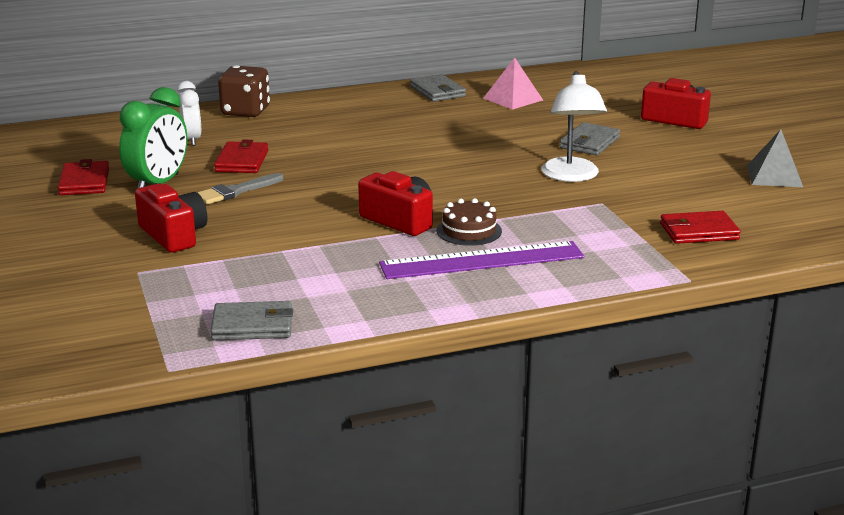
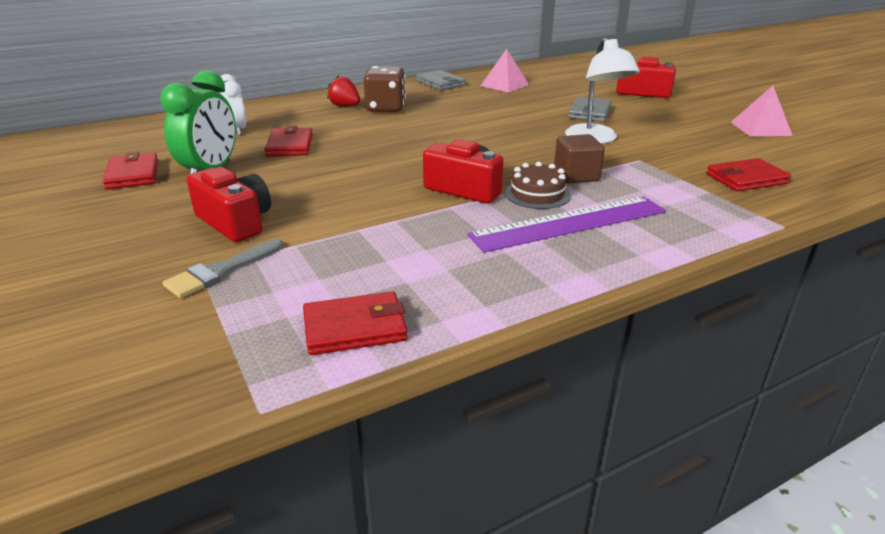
camera: 10 degrees left, 5 degrees up
(236, 191) = (291, 173): grey brush -> grey brush (221, 271)
(245, 111) = (282, 106): brown dice -> brown dice (385, 108)
(253, 325) = (355, 327): grey wallet -> red wallet
(314, 116) = (345, 106): none -> red strawberry
(521, 215) = (576, 176): none -> brown cube
(774, 176) = (760, 128): grey pyramid -> pink pyramid

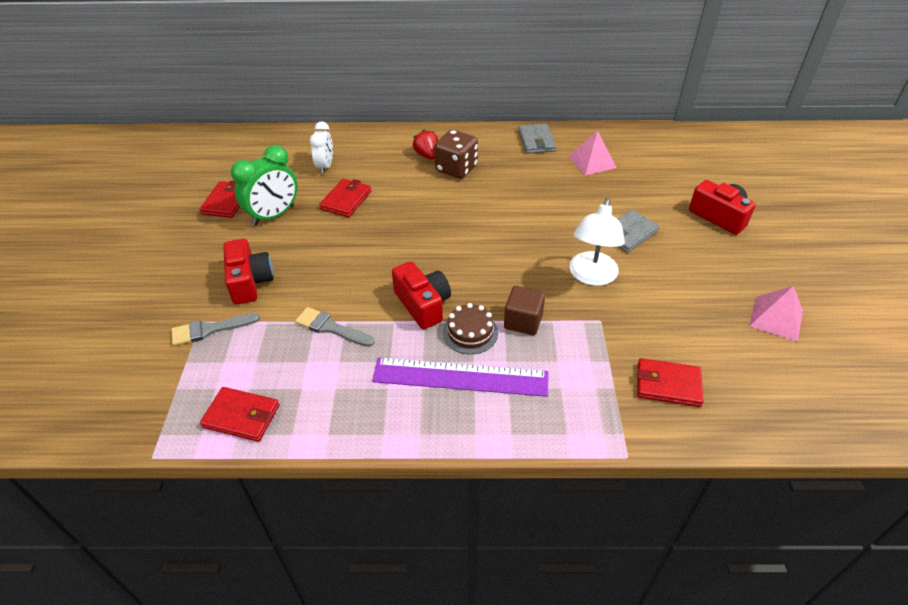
camera: 30 degrees right, 15 degrees up
(383, 229) = (331, 328): none -> grey brush

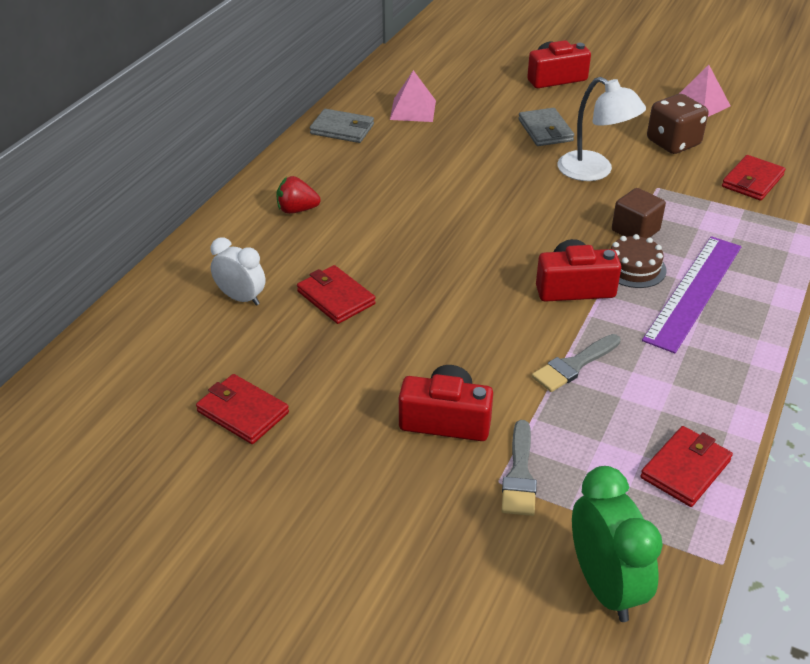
camera: 65 degrees left, 5 degrees down
(273, 215) = (316, 370): green clock -> green clock (605, 586)
(456, 169) = (345, 197): brown dice -> brown dice (673, 143)

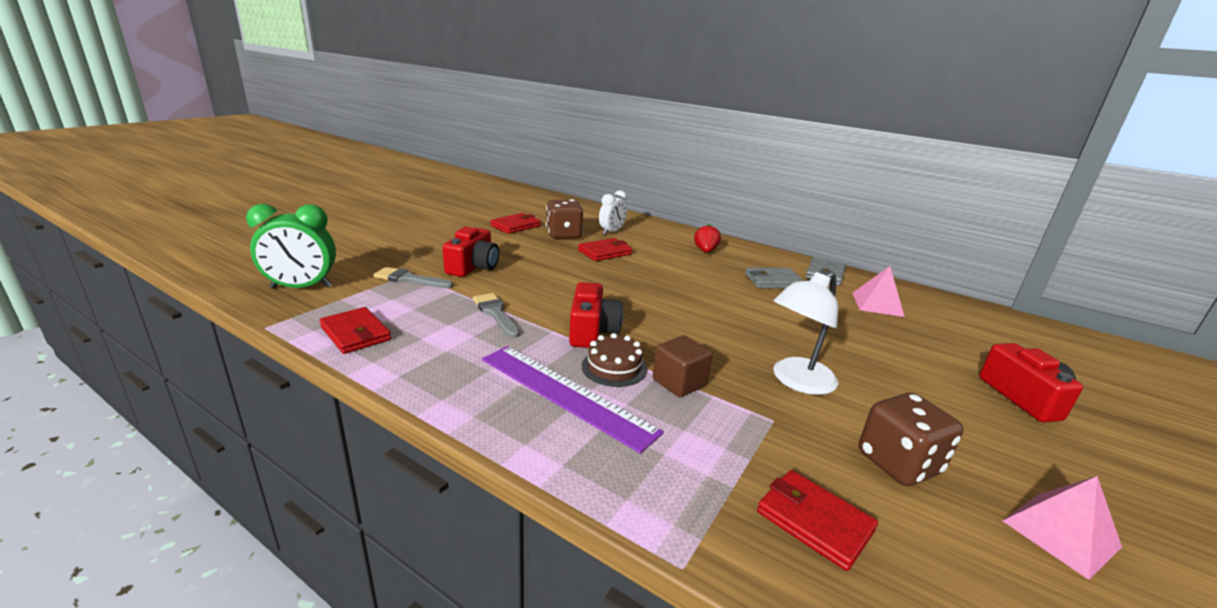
camera: 95 degrees right, 15 degrees down
(273, 348) = (563, 235): none -> brown dice
(545, 130) = (877, 367): grey wallet -> grey wallet (773, 281)

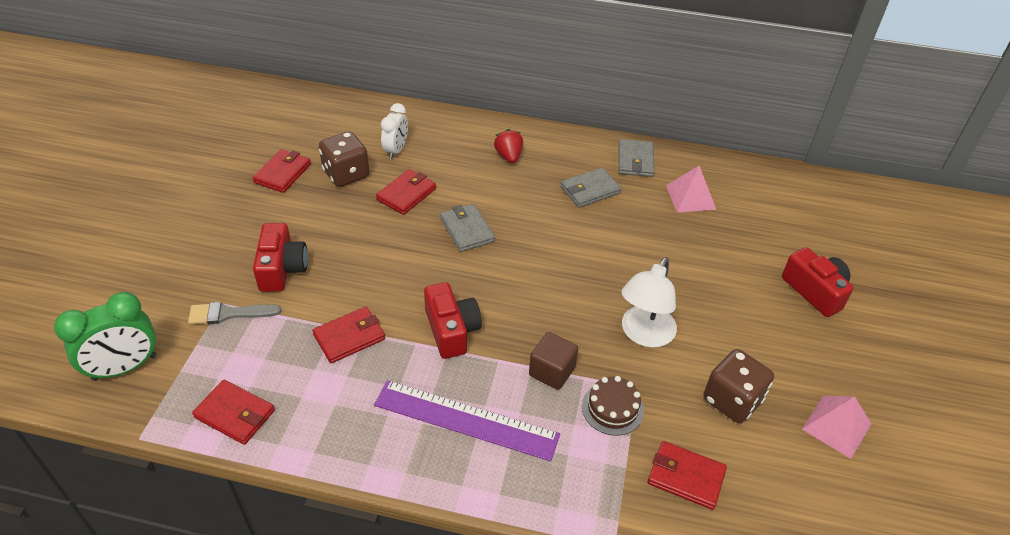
camera: 20 degrees left, 20 degrees up
(496, 313) = (349, 337): grey brush -> red wallet
(614, 367) = (491, 372): brown cake -> brown cake (612, 408)
(645, 279) = (467, 230): none -> grey wallet

